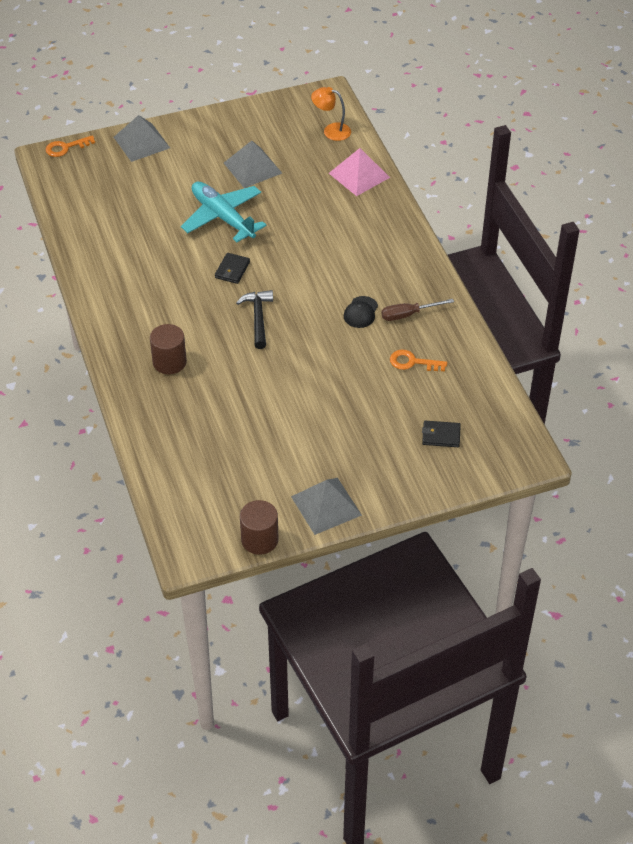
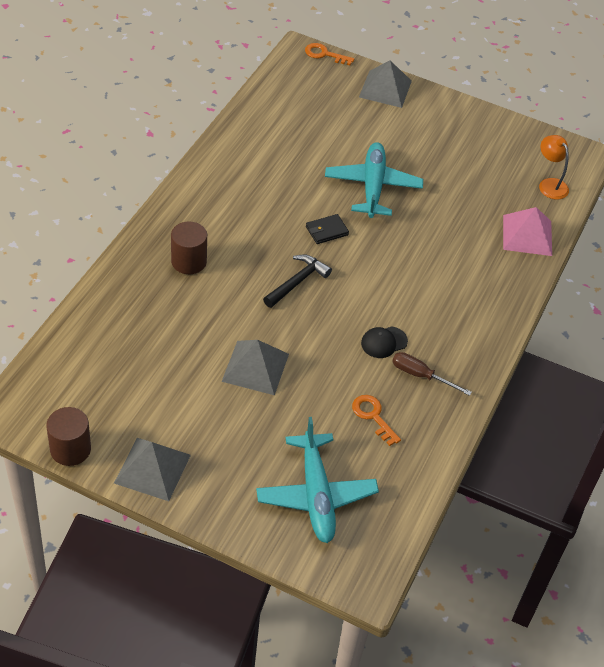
camera: 40 degrees right, 0 degrees up
(252, 168) = (446, 167): grey pyramid -> grey pyramid (255, 367)
(441, 435) = (316, 495): black wallet -> turquoise plane

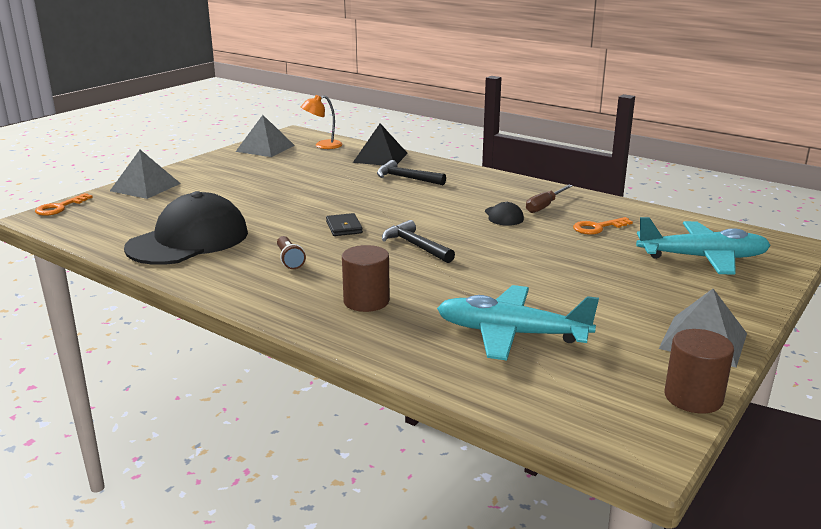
camera: 75 degrees left, 25 degrees down
(252, 207) = (289, 260): none -> brown flashlight
(255, 367) = (539, 274): grey pyramid -> grey pyramid (265, 148)
(277, 143) = (188, 240): none -> black cap
(372, 186) = (288, 203): turquoise plane -> turquoise plane (511, 334)
(468, 261) = (406, 178): none -> black hammer
(527, 235) = (380, 157): pink pyramid -> black pyramid

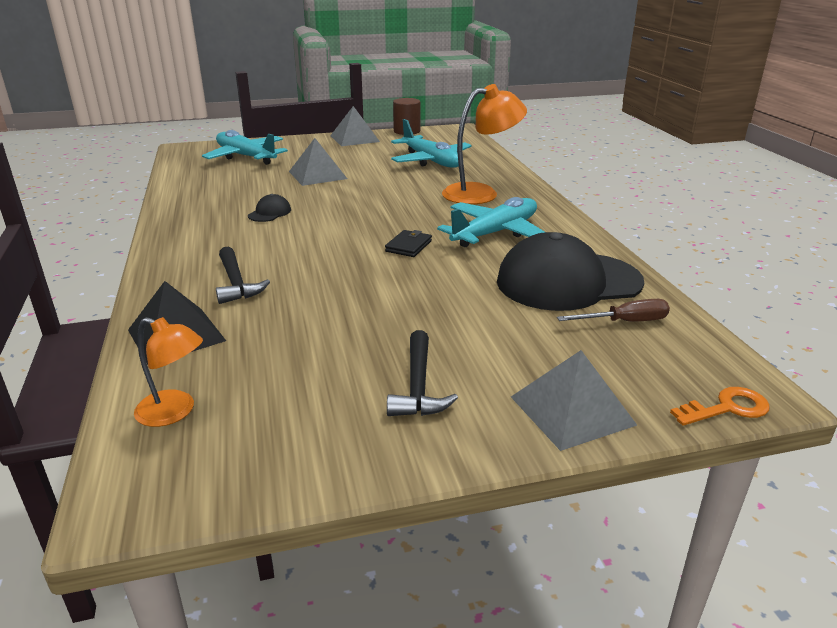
camera: 140 degrees left, 5 degrees up
(265, 148) = (267, 455): grey pyramid -> grey pyramid (317, 175)
(289, 260) = (495, 233): brown flashlight -> turquoise plane
(366, 301) = (480, 193): brown cylinder -> orange lamp
(415, 246) = (385, 213): black hammer -> black hammer (418, 386)
(544, 206) = (219, 210): brown screwdriver -> brown screwdriver (625, 322)
(597, 228) = (239, 185): orange key -> none

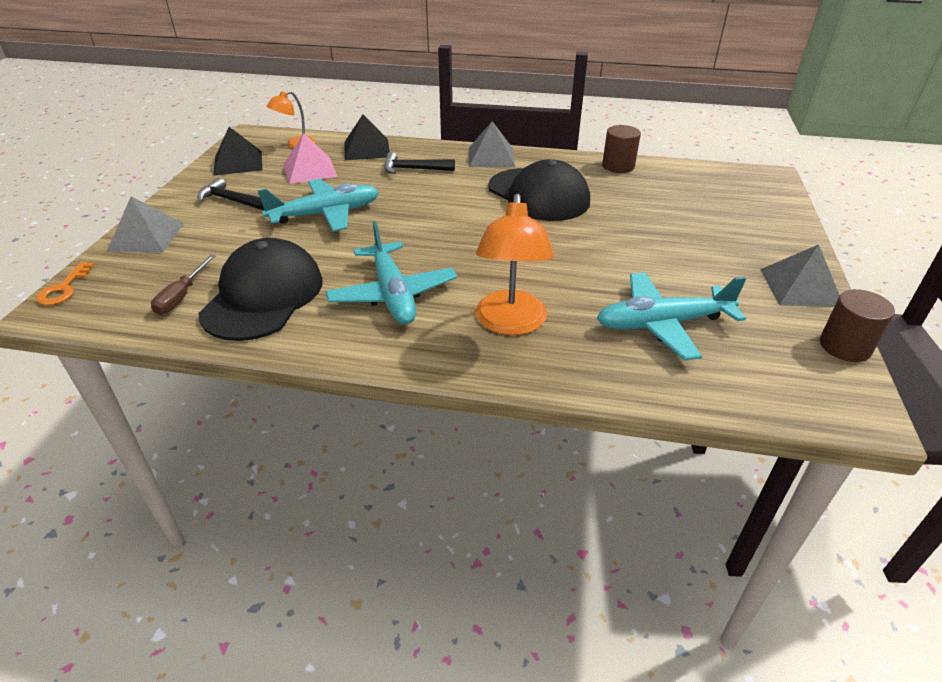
camera: 115 degrees right, 10 degrees up
(183, 192) = (618, 166): none -> brown cylinder
(245, 157) = (726, 203): turquoise plane -> turquoise plane (326, 214)
(269, 213) = (538, 195): black cap -> black cap, size x2.45
(276, 358) = (310, 170): none -> pink pyramid
(283, 445) = (238, 163): none -> black pyramid
(317, 175) = (638, 233): grey pyramid -> grey pyramid (491, 157)
(408, 246) = (409, 241): black wallet -> none

